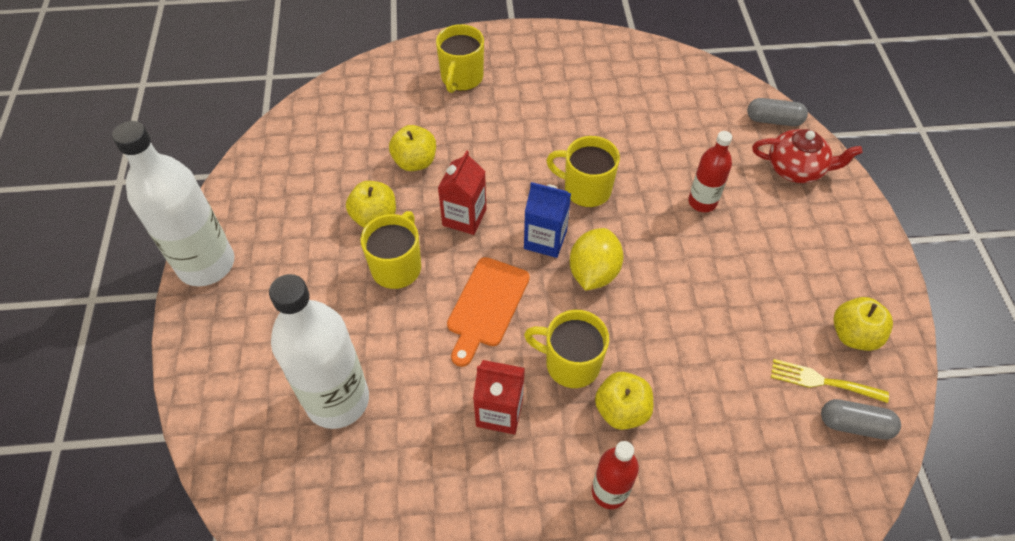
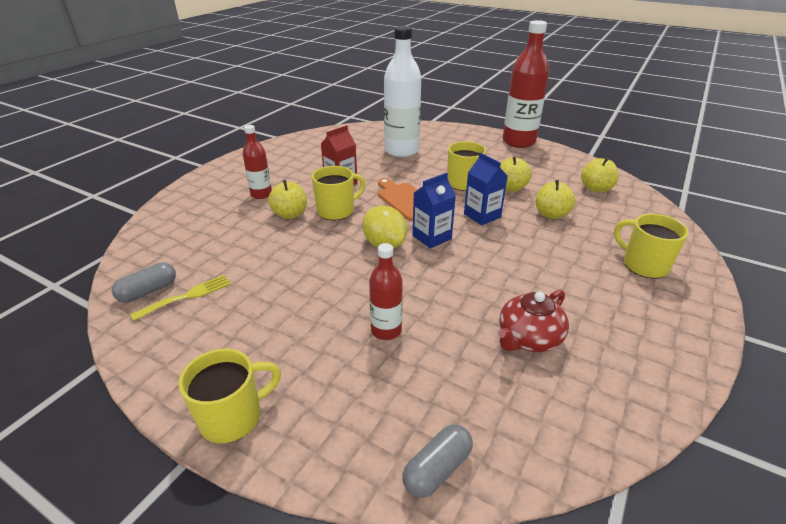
camera: 125 degrees right, 20 degrees down
(206, 264) = (518, 142): white bottle -> red bottle
(464, 217) = (482, 215): red carton -> blue carton
(585, 189) = (460, 274): yellow mug -> yellow mug (233, 417)
(796, 168) = (354, 432): red teapot -> red teapot (528, 338)
(853, 335) = (183, 336): yellow apple -> yellow apple (596, 189)

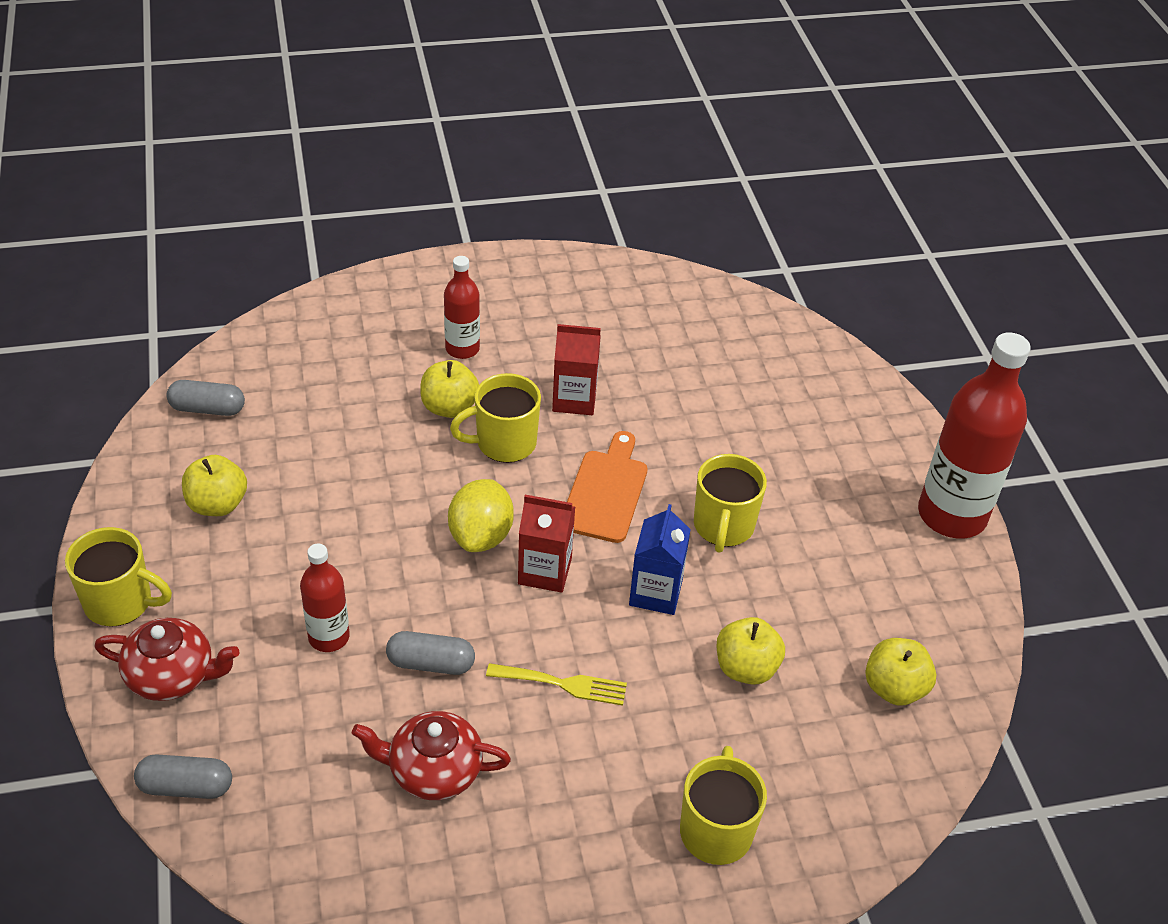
camera: 45 degrees right, 10 degrees up
(187, 296) = (229, 443): yellow fork -> yellow fork (563, 684)
(331, 422) = (172, 675): none -> red teapot
(337, 211) = (504, 443): yellow mug -> yellow mug turned 150 degrees clockwise
(401, 151) = (740, 400): white bottle -> none
(432, 237) = (545, 571): blue carton -> red carton
(449, 301) = (431, 663): none -> grey capsule
(511, 188) = (773, 584): yellow apple -> yellow apple (217, 504)

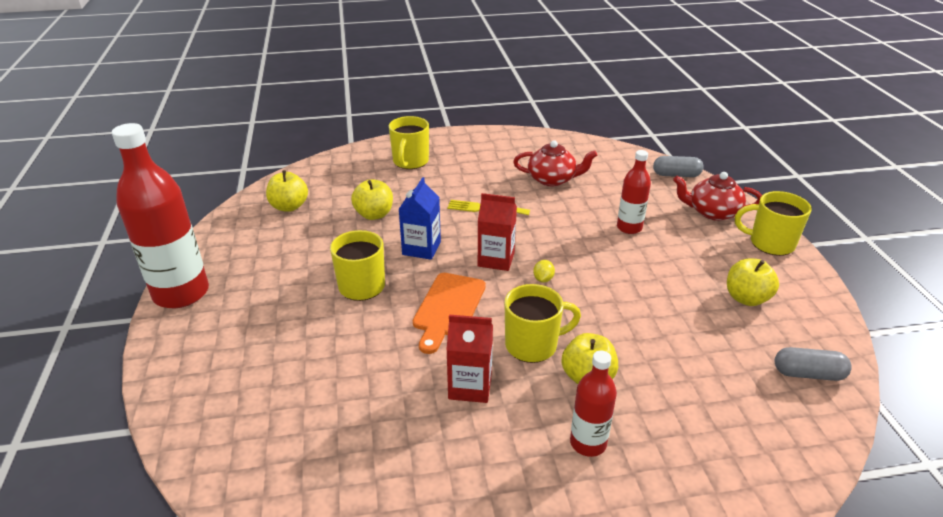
camera: 175 degrees left, 10 degrees down
(431, 663) = (563, 217): grey capsule -> none
(481, 536) = (543, 279): yellow lemon -> yellow lemon, size x0.45

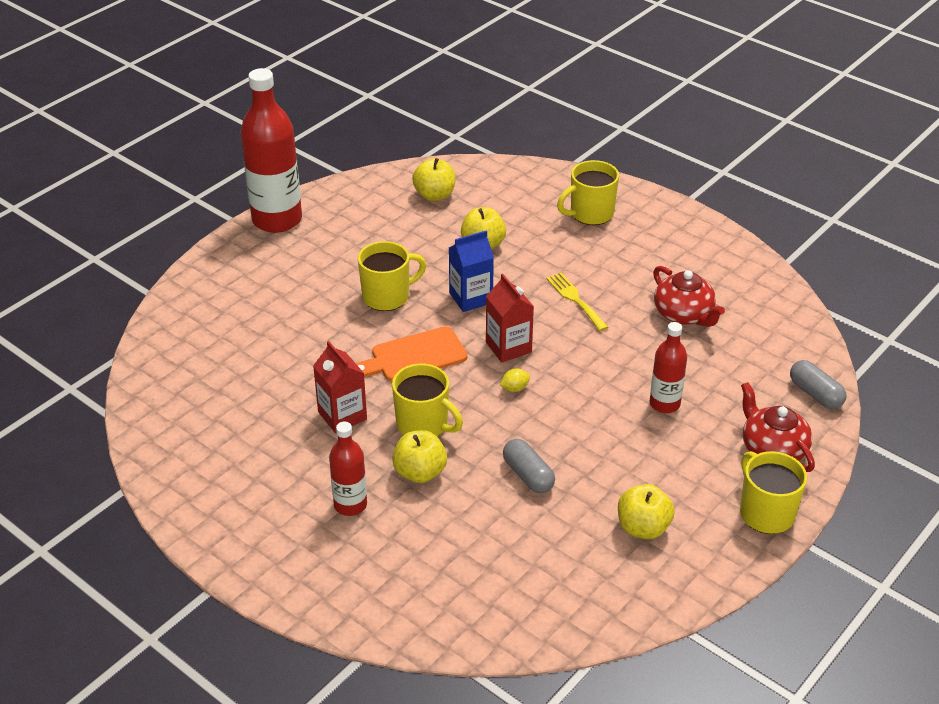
camera: 50 degrees right, 5 degrees up
(808, 374) = (573, 605): grey capsule -> grey capsule (528, 475)

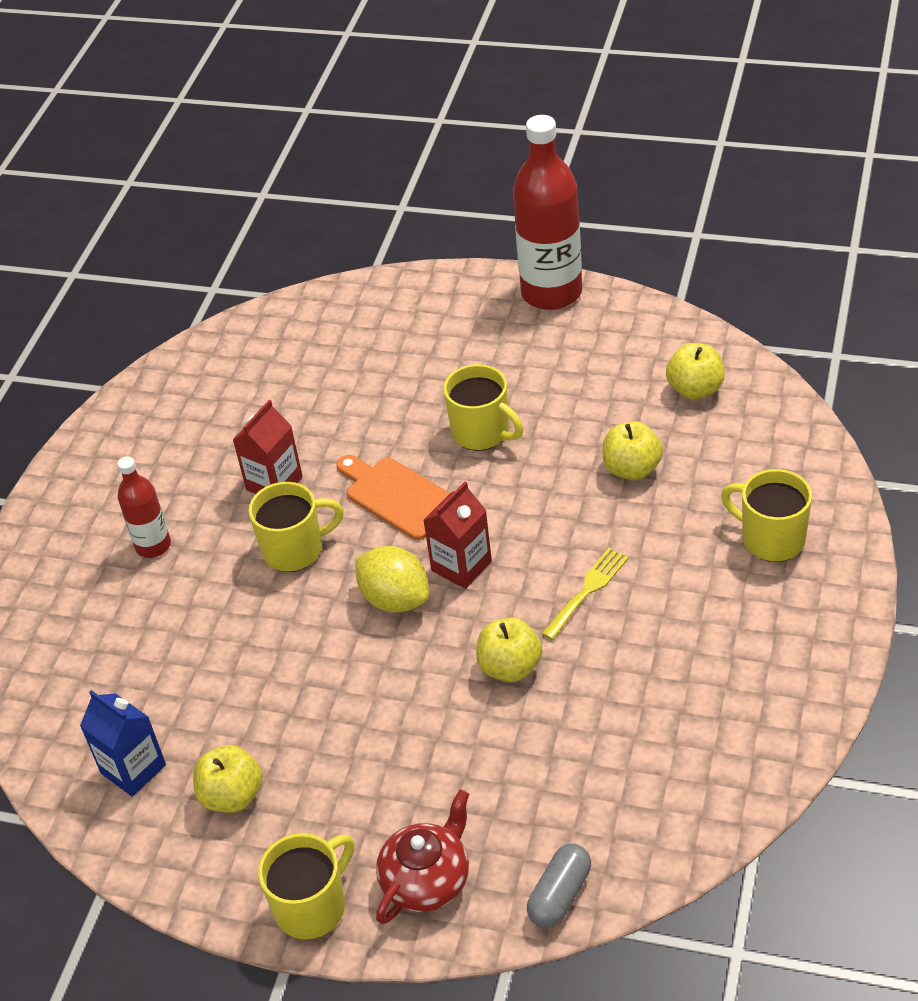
camera: 70 degrees right, 5 degrees up
(420, 472) = (223, 577): yellow apple -> yellow apple (510, 667)
(423, 425) = (295, 550): yellow mug -> yellow mug turned 120 degrees counterclockwise
(471, 298) = (526, 499): blue carton -> blue carton (133, 769)
(514, 388) = (395, 599): yellow lemon -> yellow lemon, size x2.22
(528, 475) = (263, 665): grey capsule -> none
(664, 404) = (448, 744): red bottle -> none
(684, 314) = (630, 705): red teapot -> none

